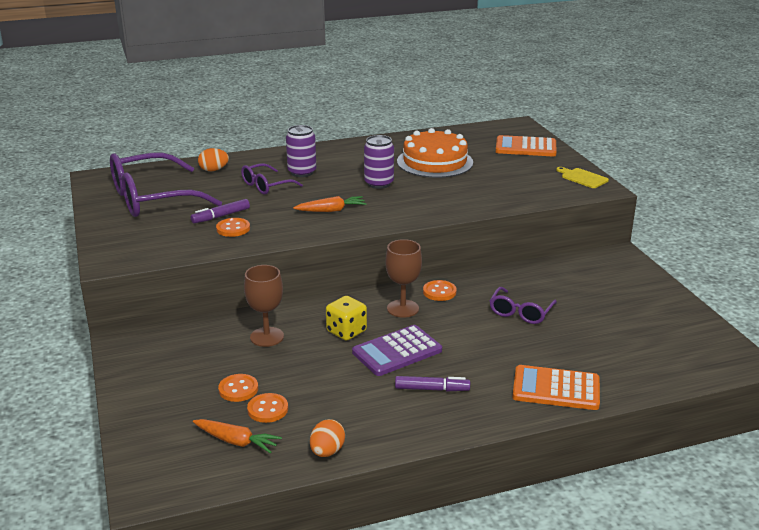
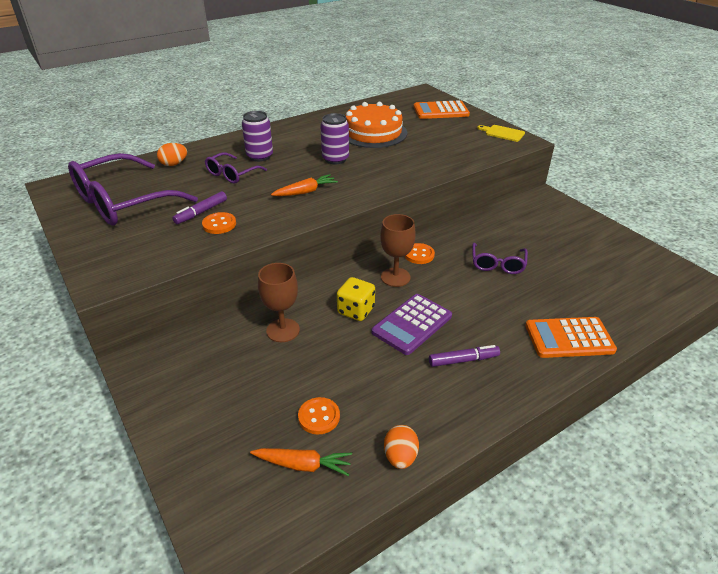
camera: 15 degrees left, 10 degrees up
(238, 389) = (279, 398): orange button -> none

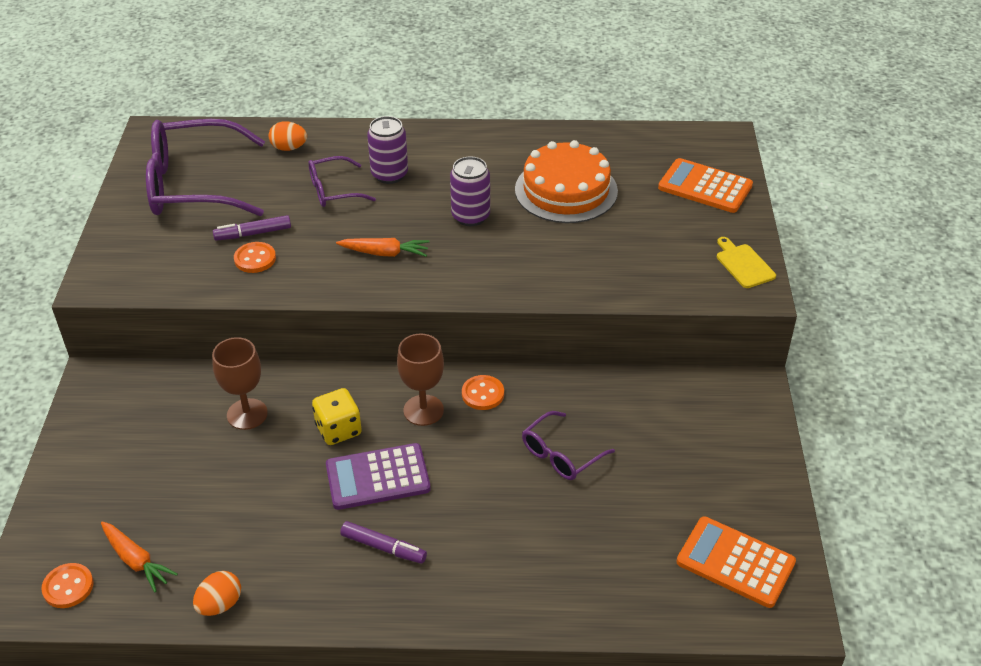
camera: 35 degrees right, 5 degrees up
(319, 417) = (191, 524): orange button -> orange button (68, 587)
(569, 338) = (527, 590): orange calculator -> orange calculator (735, 562)

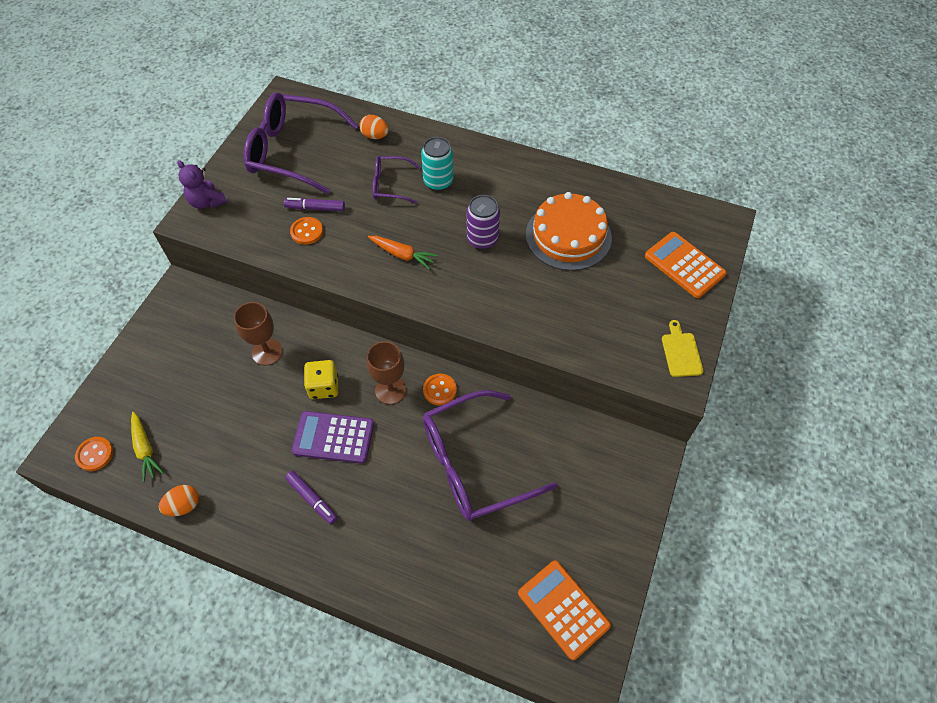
camera: 20 degrees right, 15 degrees up
(109, 259) = (207, 202): none -> purple teddy bear
(136, 560) = (145, 449): orange carrot -> yellow carrot
(389, 174) = (438, 182): purple can -> turquoise can
(560, 455) = (473, 464): purple glasses -> purple glasses, size x1.98

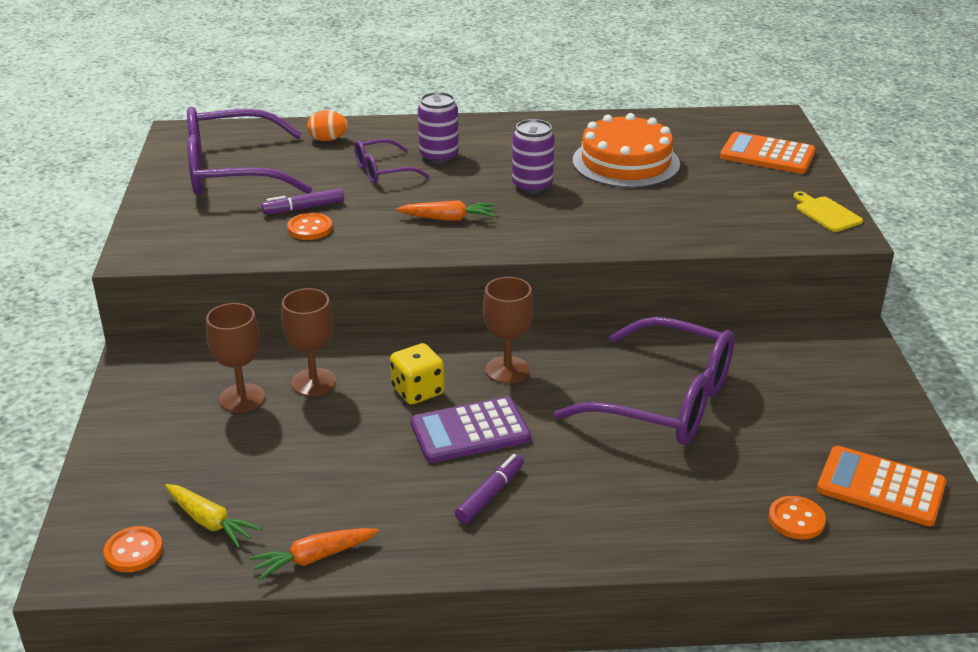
camera: 25 degrees left, 25 degrees down
(184, 505) = (314, 558): orange egg -> orange carrot
(207, 202) = (150, 235): purple teddy bear -> none
(219, 349) = (242, 398): none -> brown goblet
(312, 499) = (490, 494): purple marker -> purple marker turned 75 degrees counterclockwise
(438, 182) = (439, 156): turquoise can -> purple can
(440, 390) = (568, 353): orange button -> orange button (796, 519)
(473, 464) = (665, 401): purple glasses -> purple glasses turned 105 degrees counterclockwise

